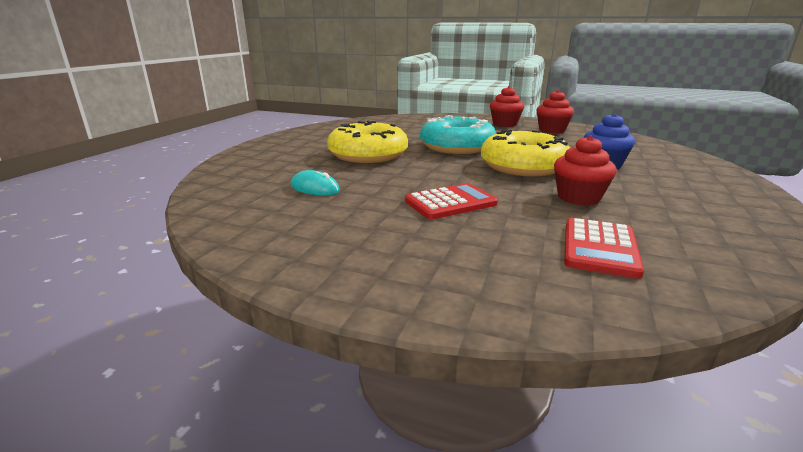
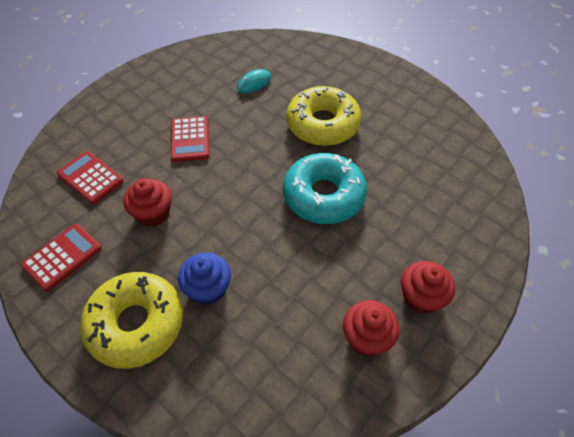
camera: 110 degrees right, 30 degrees up
(523, 166) = (237, 218): yellow donut -> yellow donut (136, 324)
(716, 228) = (62, 257): none -> red calculator

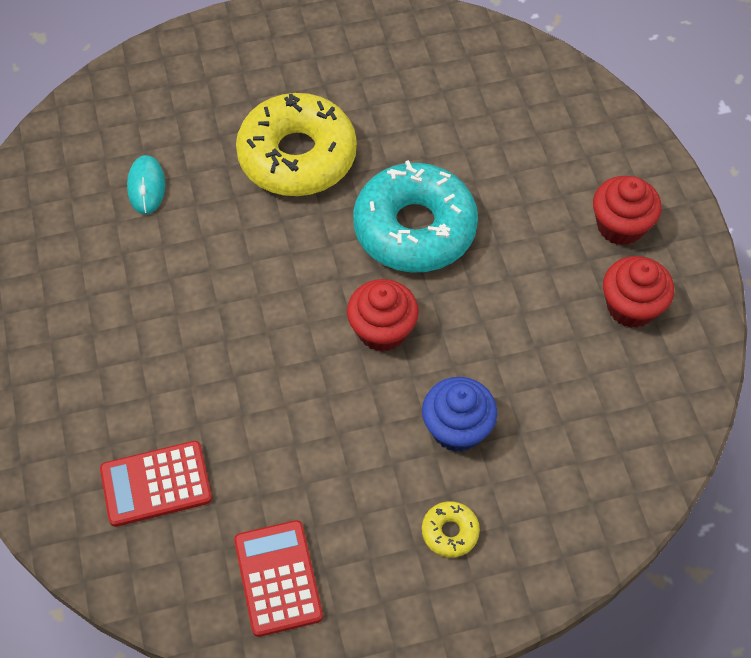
camera: 55 degrees left, 5 degrees up
(136, 324) = (450, 532): yellow donut -> yellow donut, size x0.41
(153, 213) = (289, 433): red cupcake -> red cupcake (382, 330)
(190, 139) = (189, 323): red calculator -> none

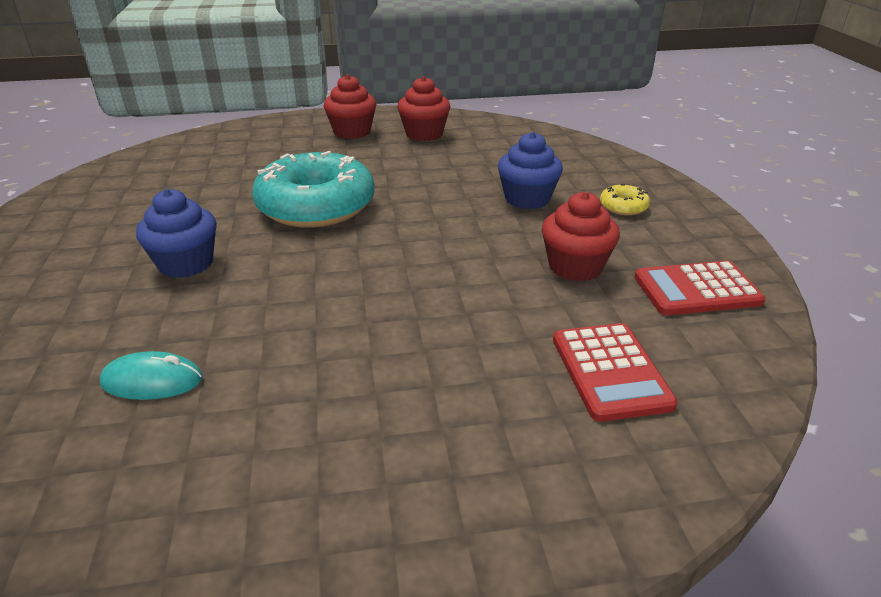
camera: 85 degrees left, 25 degrees down
(297, 156) = (186, 263): yellow donut -> blue cupcake
(382, 330) = (424, 226): red cupcake -> red cupcake (575, 266)

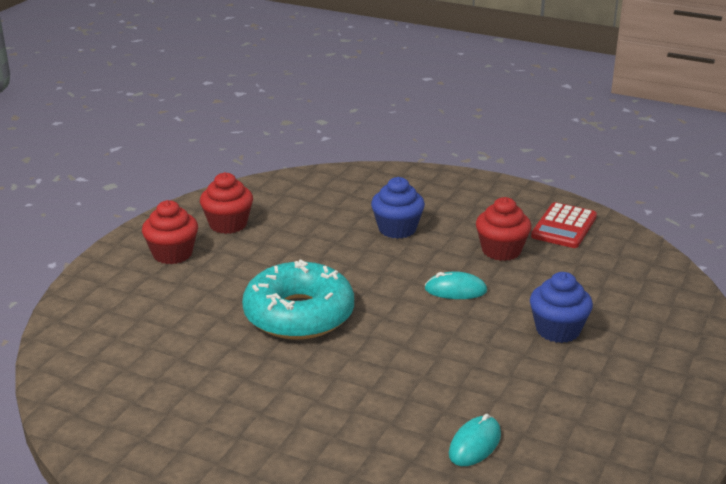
camera: 55 degrees left, 5 degrees down
(186, 263) = (326, 398): blue cupcake -> blue cupcake (558, 330)
(455, 266) = (455, 290): none -> turquoise mouse
(610, 371) = (609, 286): red calculator -> none
(623, 207) = (450, 203): yellow donut -> none

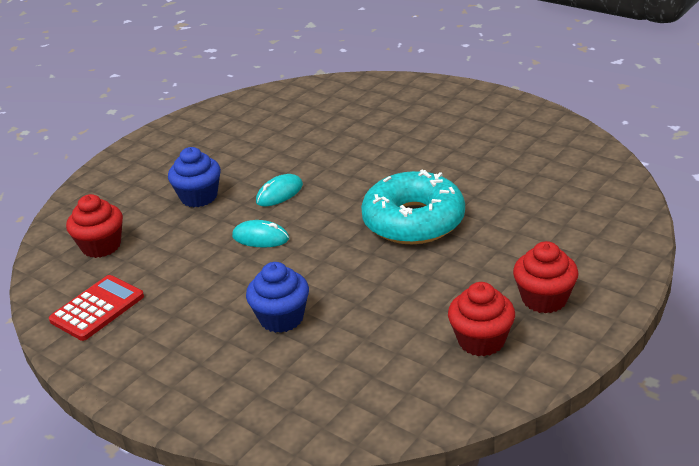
camera: 165 degrees left, 5 degrees up
(475, 444) = (312, 127): turquoise mouse -> turquoise mouse (279, 193)
(501, 250) = (187, 280): red cupcake -> red cupcake (101, 246)

